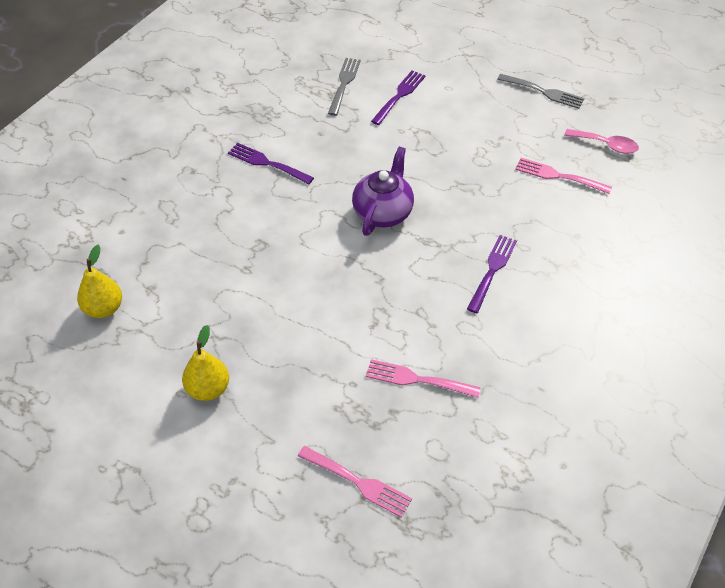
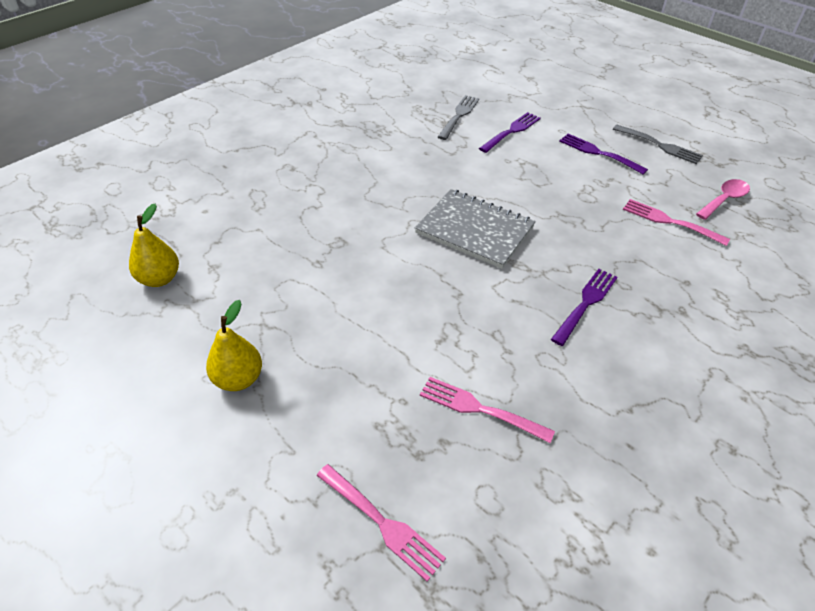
camera: 10 degrees right, 5 degrees down
(268, 163) = (368, 171): purple fork -> purple fork (599, 153)
(383, 212) = (474, 230): purple teapot -> grey notebook
(606, 145) = (724, 200): pink spoon -> pink spoon turned 75 degrees counterclockwise

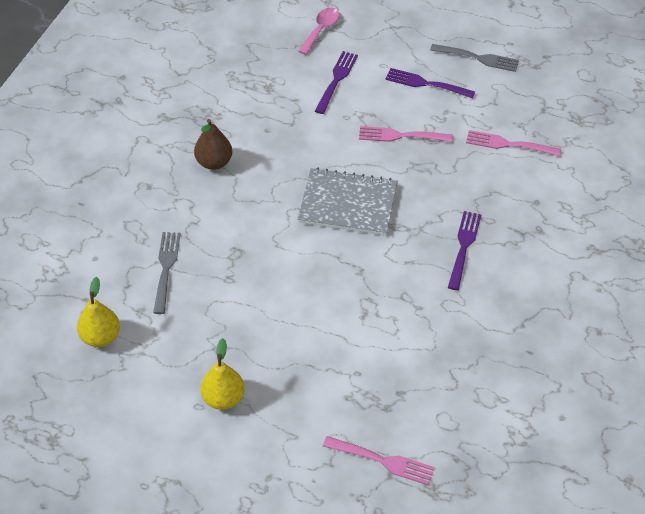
camera: 20 degrees left, 5 degrees up
(363, 165) = (214, 162): none -> brown pear
(459, 116) = (278, 74): grey fork -> grey fork (166, 269)
(481, 409) = (416, 360): pink fork -> pink fork (401, 136)
(724, 200) = (548, 106): pink spoon -> pink spoon (321, 30)

